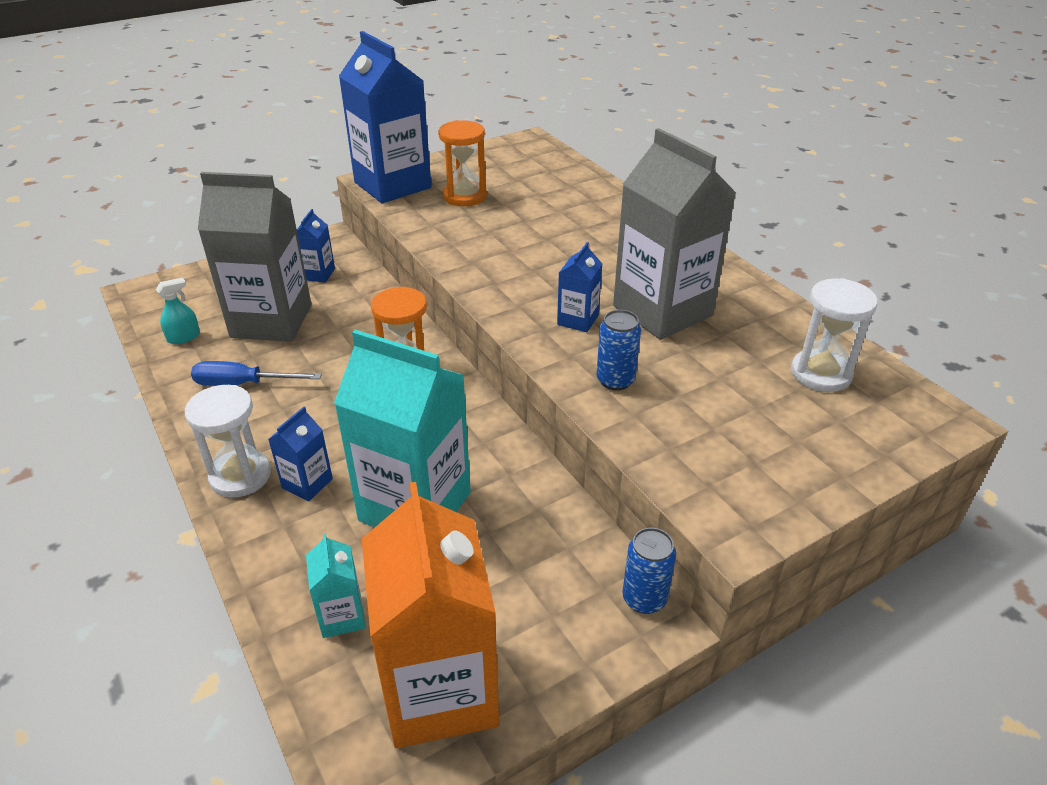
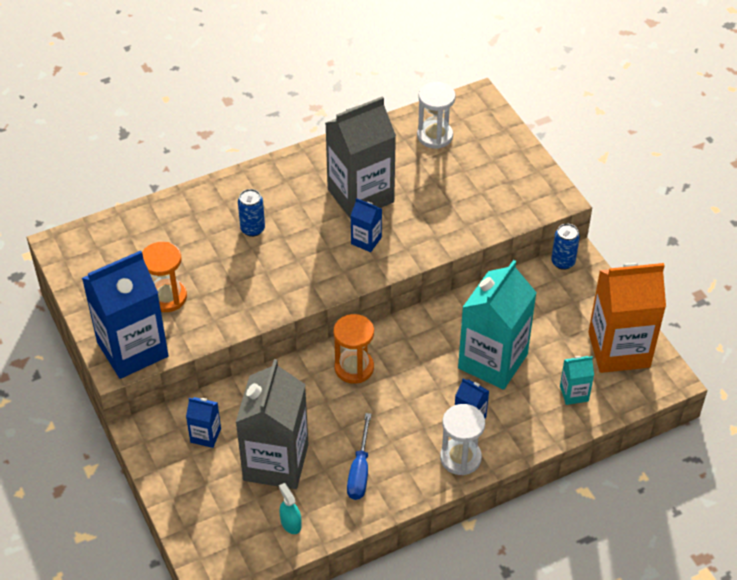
camera: 85 degrees left, 10 degrees up
(615, 380) = (434, 229): blue can -> blue can (252, 229)

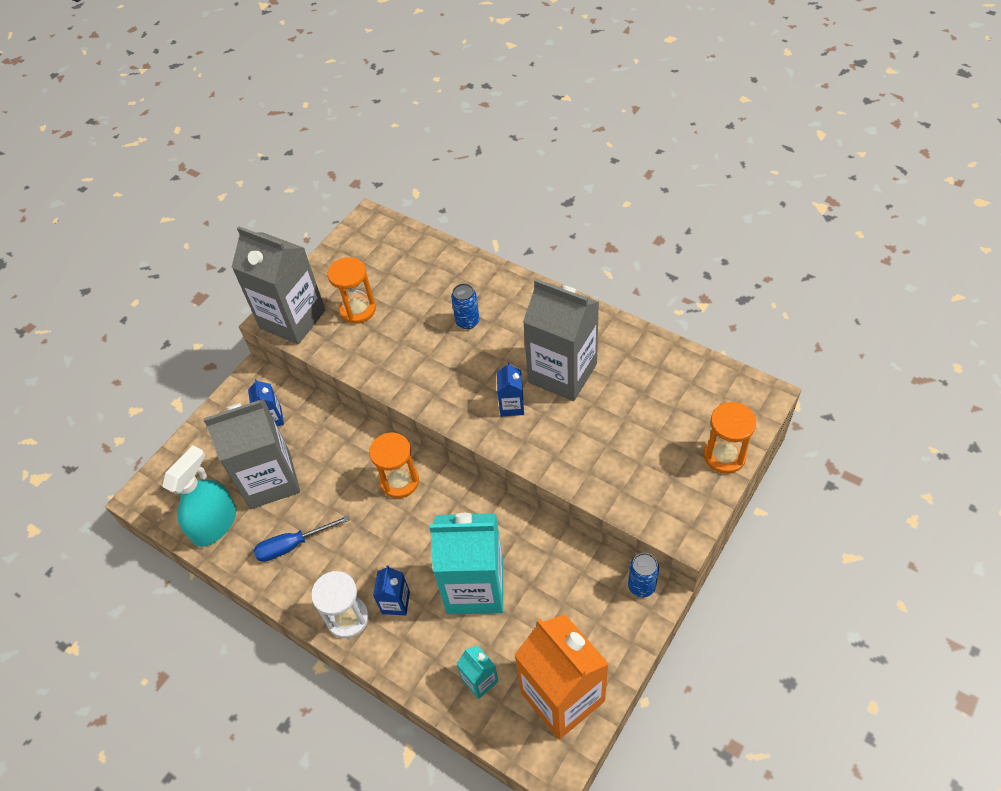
camera: 65 degrees right, 5 degrees up
(132, 349) = (292, 319): blue carton -> grey carton
(291, 523) = (215, 524): turquoise spray bottle -> turquoise spray bottle, size x2.11
(435, 136) = (683, 388): white hourglass -> none
(511, 145) = (724, 456): none -> orange hourglass

